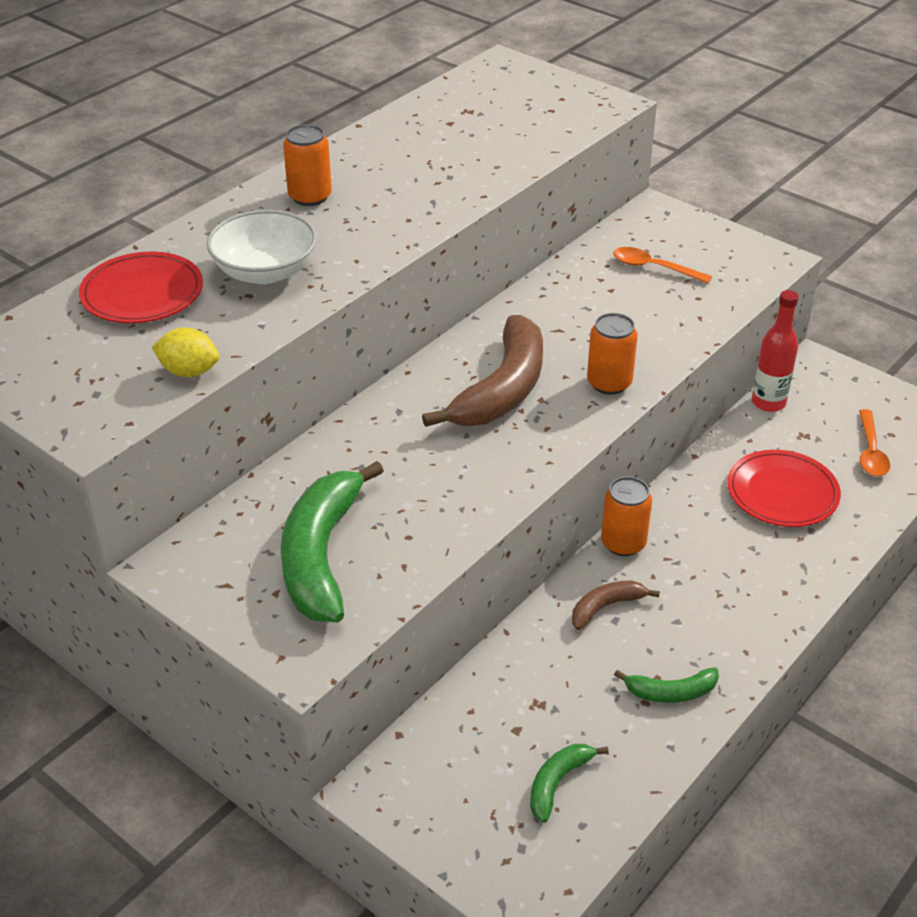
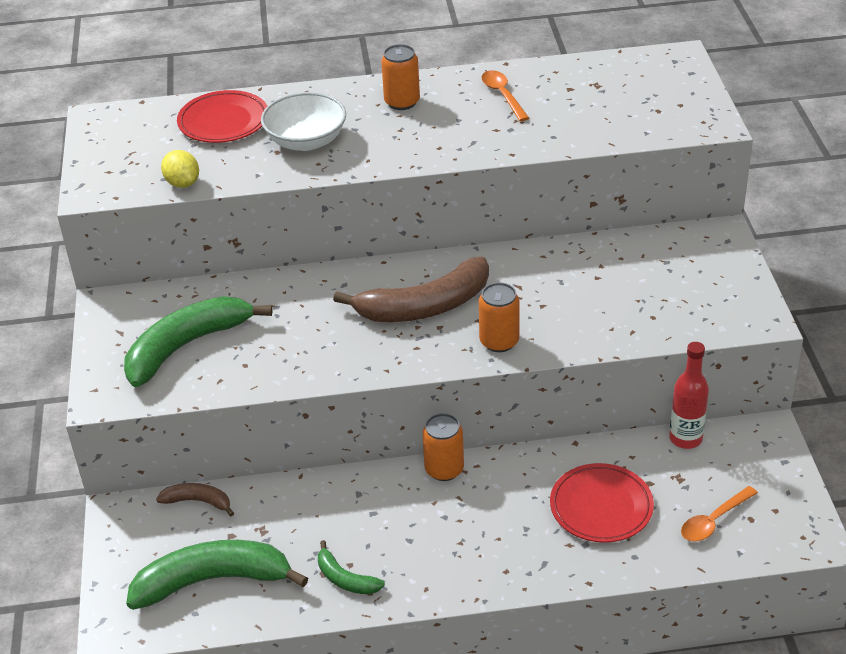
camera: 45 degrees right, 0 degrees up
(557, 783) = (213, 581): green banana -> green banana, size x2.04
(606, 607) = (377, 501): brown banana -> brown banana (198, 501)
(654, 268) = (653, 277): orange spoon -> orange spoon (503, 95)

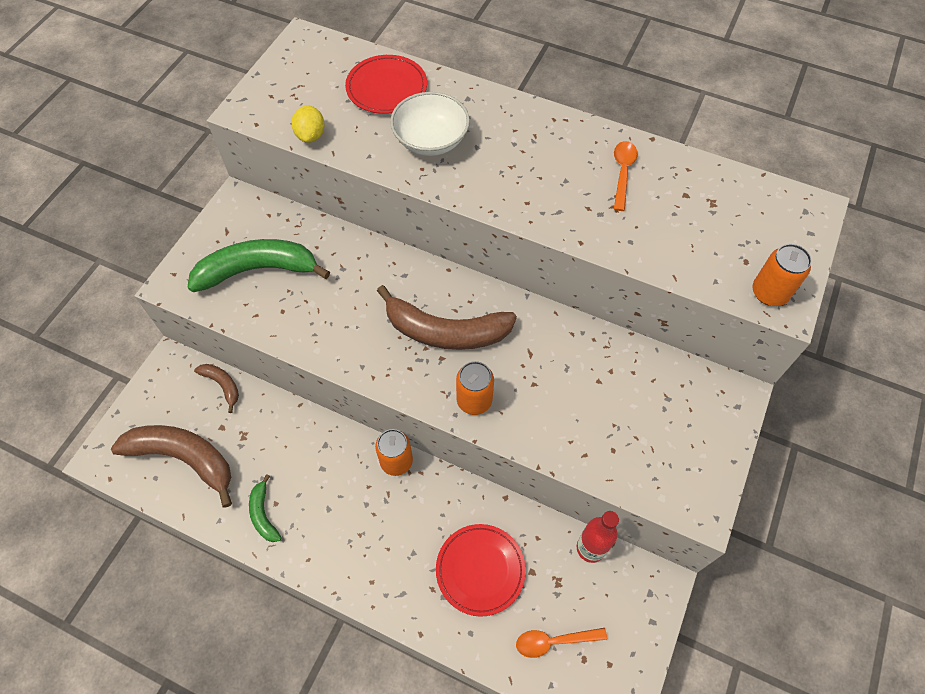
camera: 30 degrees right, 20 degrees up
(213, 581) = (184, 458): green banana -> brown banana
(402, 102) = (535, 138): orange can -> orange can (769, 293)

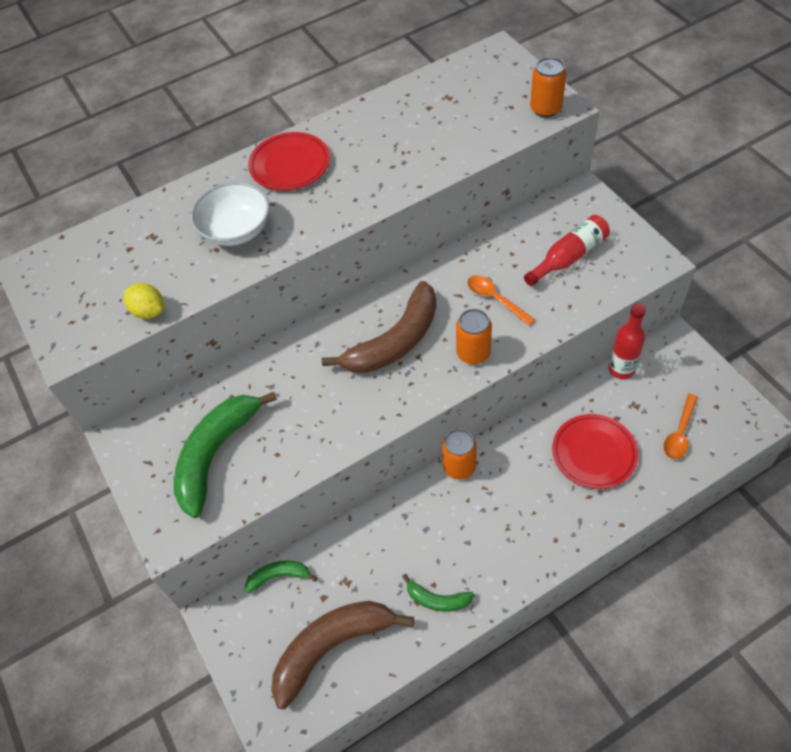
camera: 50 degrees left, 5 degrees down
(222, 385) = (279, 576): brown banana -> green banana
(386, 88) = (150, 233): red plate -> red plate (290, 165)
(622, 173) = (378, 131): orange spoon -> orange spoon (495, 299)
(644, 423) = (568, 257): none -> red bottle

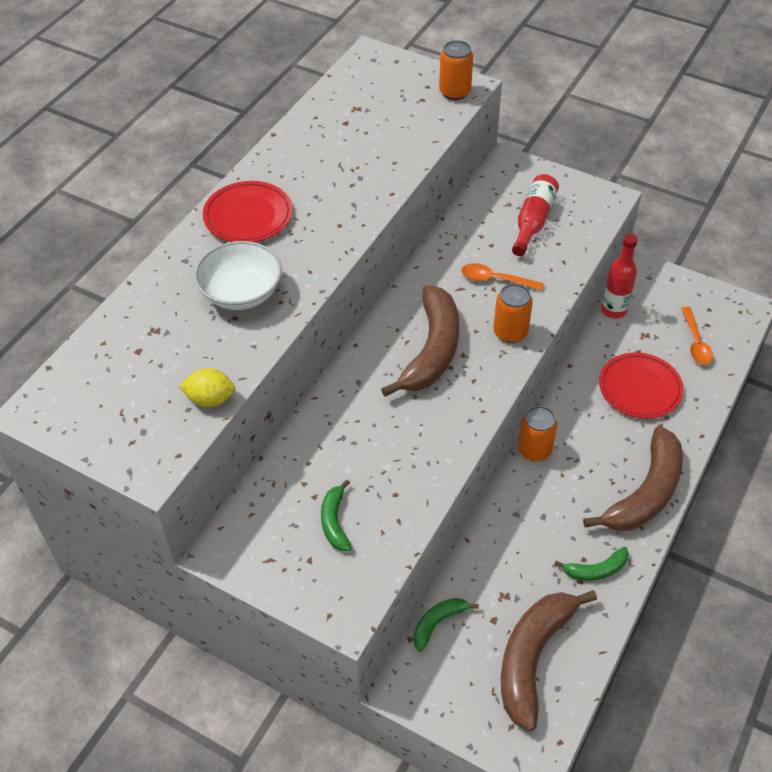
camera: 35 degrees left, 5 degrees down
(216, 455) = (335, 522): green banana -> green banana, size x0.49
(530, 552) = (645, 492): none -> brown banana

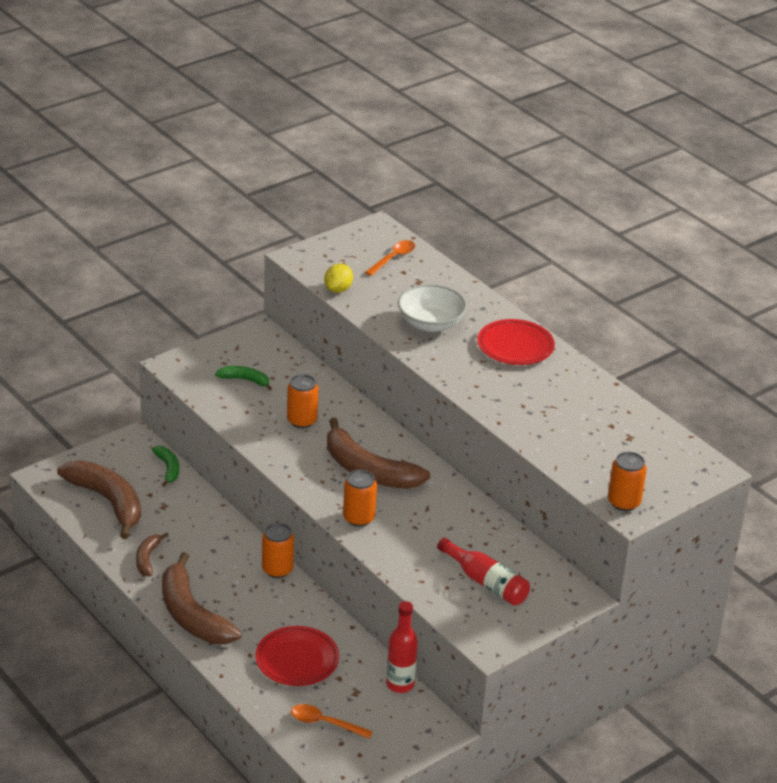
camera: 110 degrees right, 15 degrees down
(381, 436) = (302, 421): none -> orange can
(495, 280) = (424, 532): orange spoon -> orange spoon (393, 258)
(596, 570) = (147, 559): green banana -> brown banana

